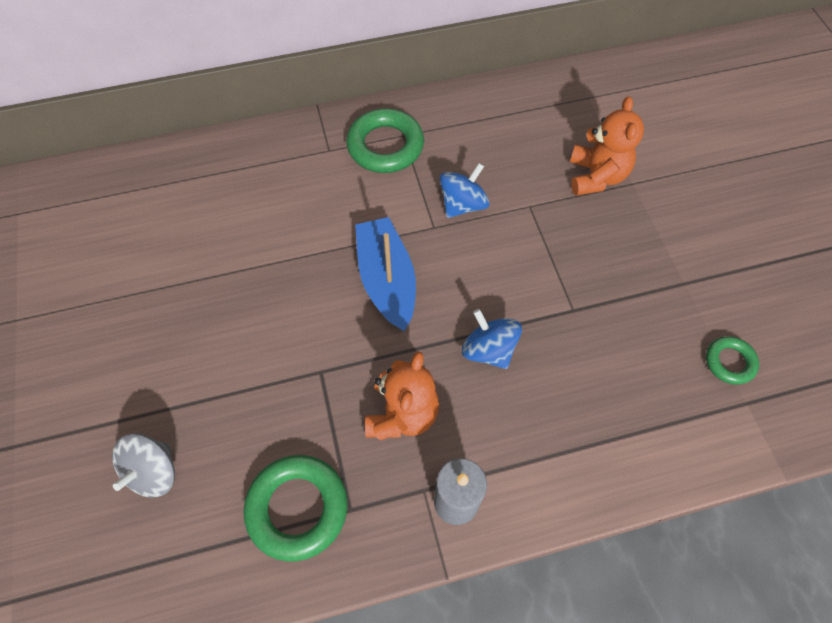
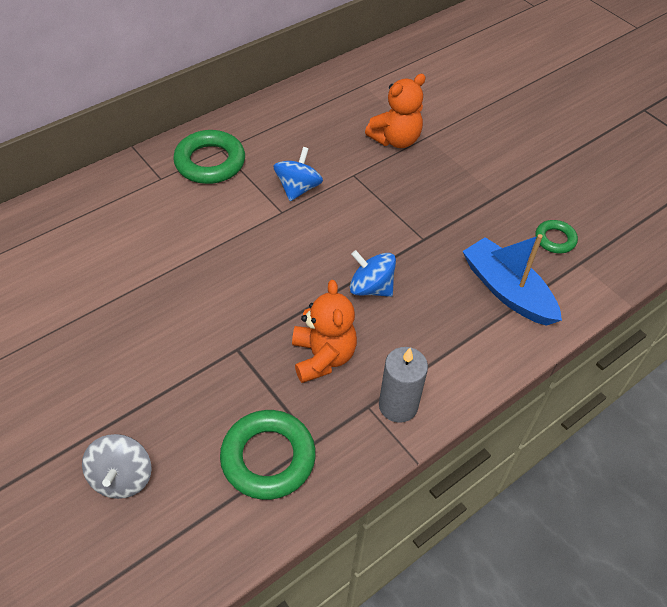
camera: 25 degrees left, 10 degrees down
(386, 280) = (261, 263): blue boat -> blue boat (507, 291)
(596, 176) = (395, 140): orange teddy bear -> orange teddy bear turned 75 degrees clockwise

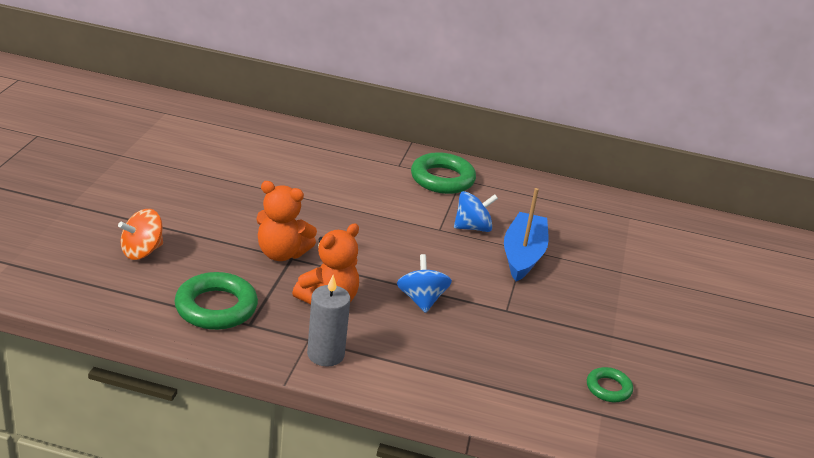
camera: 50 degrees right, 20 degrees down
(122, 477) = (142, 251): grey spinning top -> orange spinning top
(395, 140) = (594, 256): orange teddy bear -> orange teddy bear (281, 253)
(507, 291) = (511, 377): blue boat -> blue boat (523, 255)

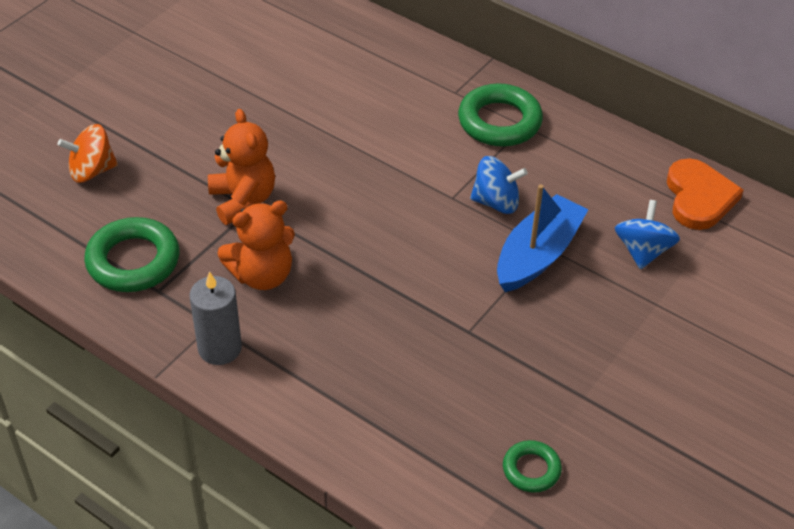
camera: 25 degrees right, 15 degrees up
(281, 253) = (243, 200): orange teddy bear -> orange teddy bear turned 150 degrees counterclockwise
(421, 300) = (371, 296): blue spinning top -> blue spinning top (643, 251)
(605, 206) = (699, 198): none -> orange heart

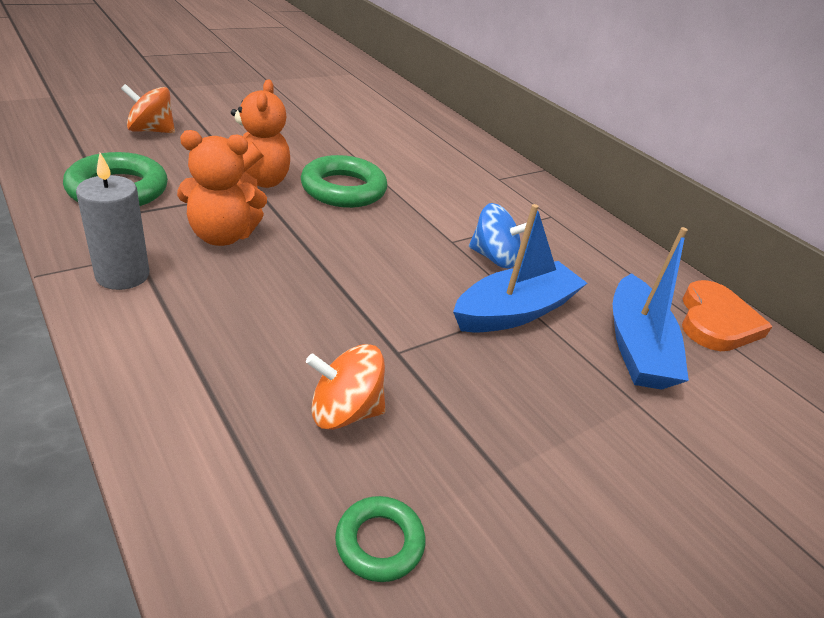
camera: 15 degrees right, 10 degrees down
(460, 394) = (345, 411): none -> orange spinning top
(499, 122) = (529, 207): green ring -> green ring (343, 189)
(643, 251) = (636, 346): blue spinning top -> blue boat

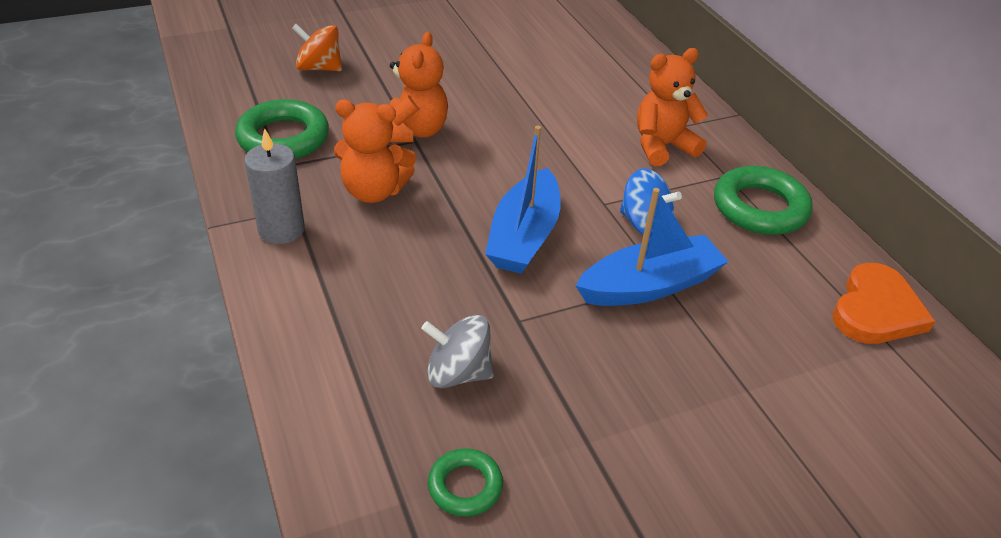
camera: 15 degrees right, 5 degrees up
(343, 189) = (502, 139): green ring -> green ring (759, 208)
(345, 411) = (458, 373): orange spinning top -> grey spinning top
(489, 194) = (662, 146): none -> orange teddy bear
(636, 346) = (770, 332): blue boat -> blue boat (524, 236)

